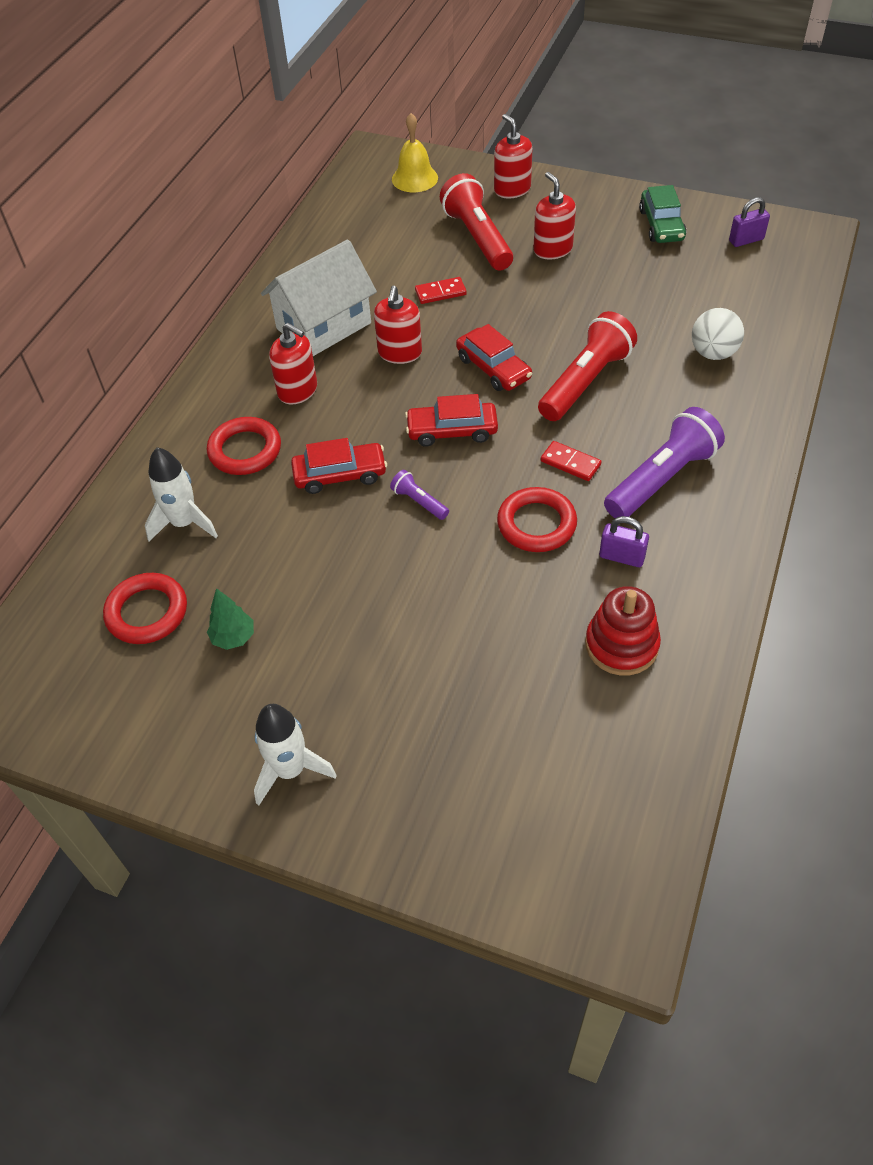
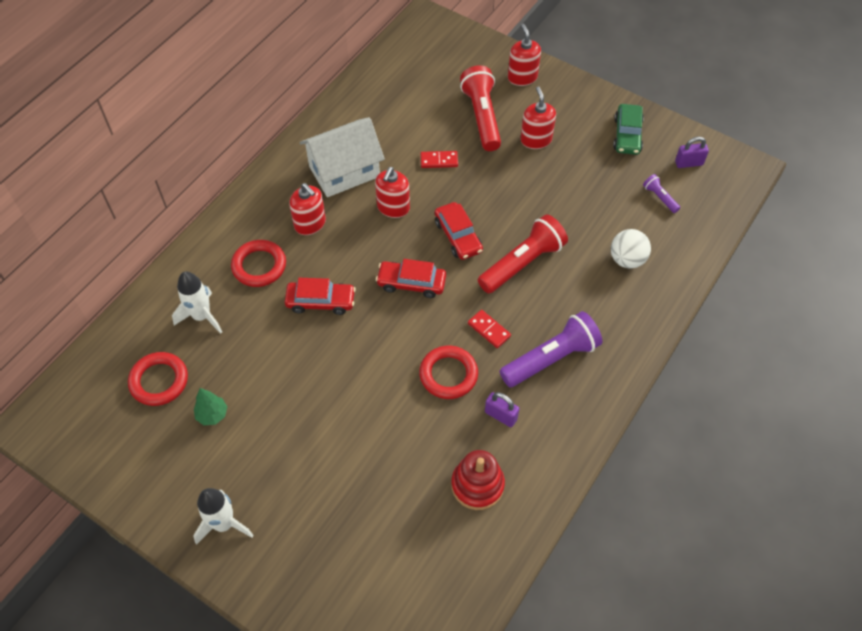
camera: 10 degrees right, 5 degrees up
(414, 178) = (450, 51): yellow bell -> none
(419, 502) = (370, 337): purple flashlight -> purple flashlight (659, 197)

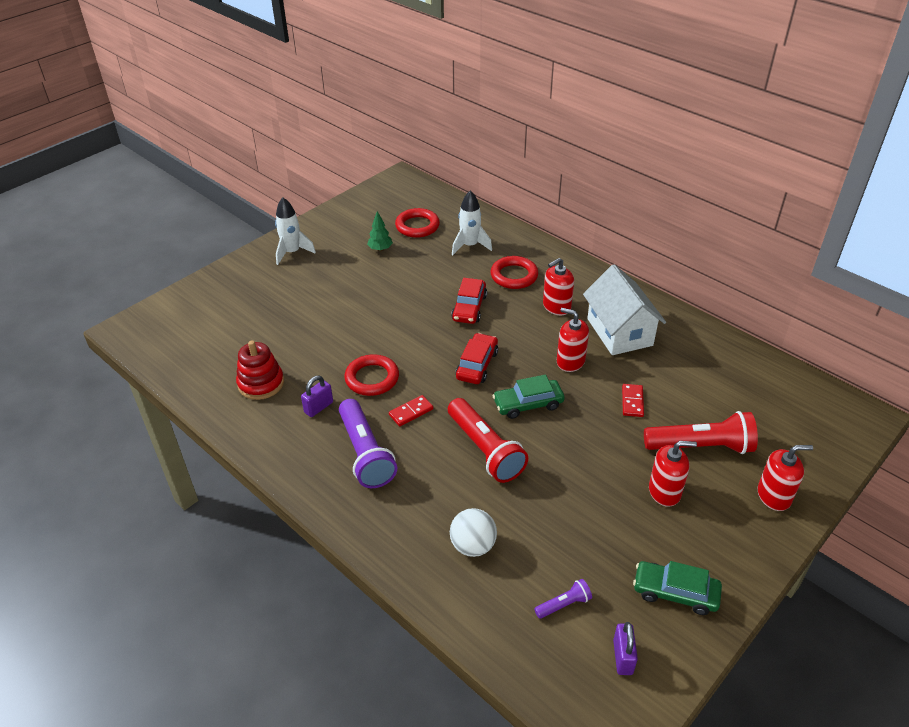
camera: 100 degrees right, 15 degrees down
(458, 236) = (528, 404): red car -> green car

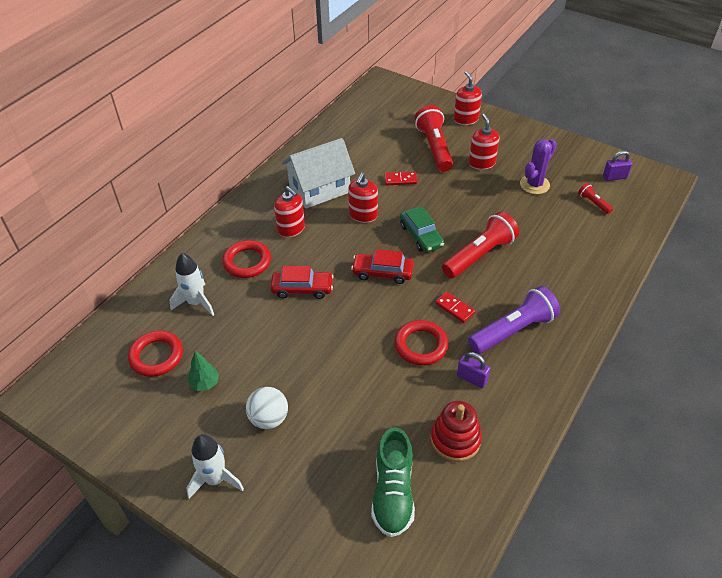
camera: 100 degrees left, 5 degrees up
(233, 339) = (393, 492): none -> green shoe
(473, 545) = (571, 250): white ball -> white ball (269, 418)
(564, 604) = (593, 203): purple flashlight -> red flashlight
(612, 541) = (534, 184): none -> purple cactus
(675, 592) = (559, 158): green car -> none

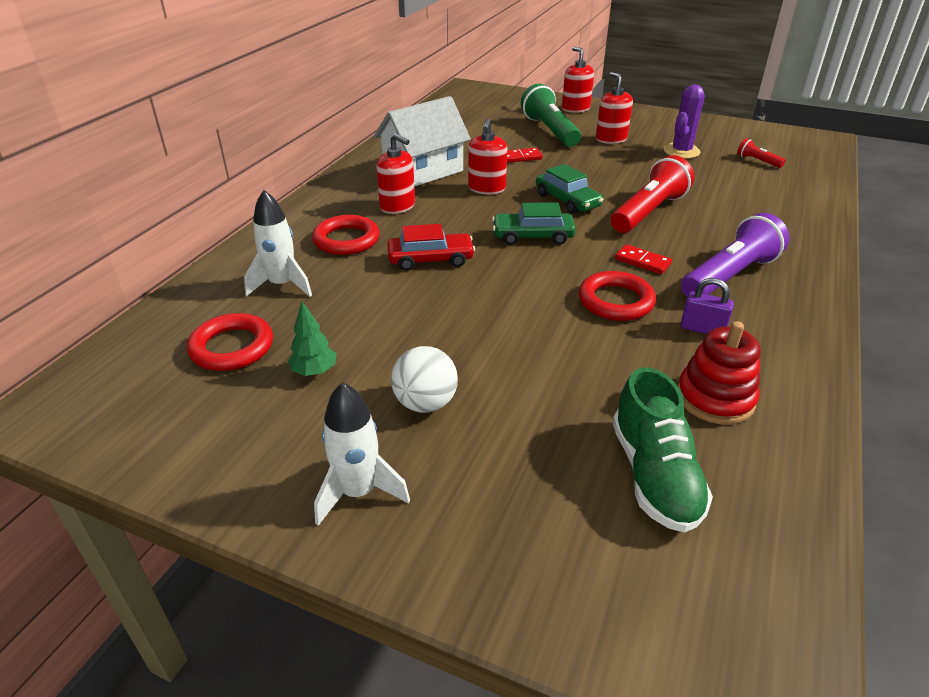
camera: 10 degrees left, 10 degrees down
(382, 272) = (533, 236): red car -> green car
(434, 147) = (550, 131): red flashlight -> green flashlight
(614, 177) = (768, 140): purple padlock -> none

